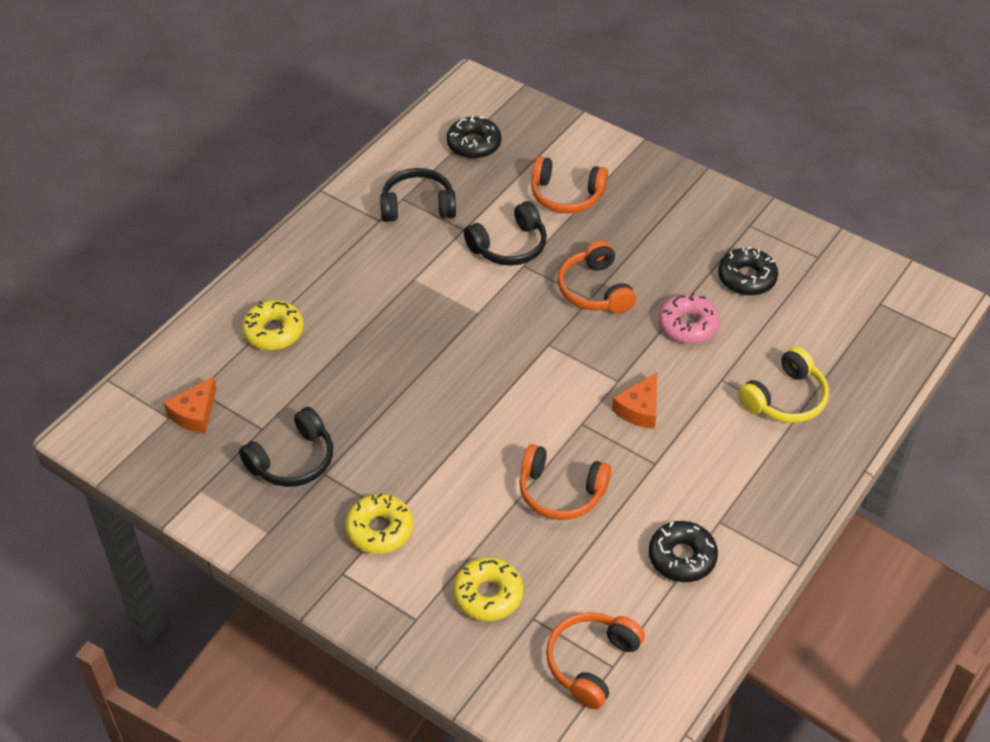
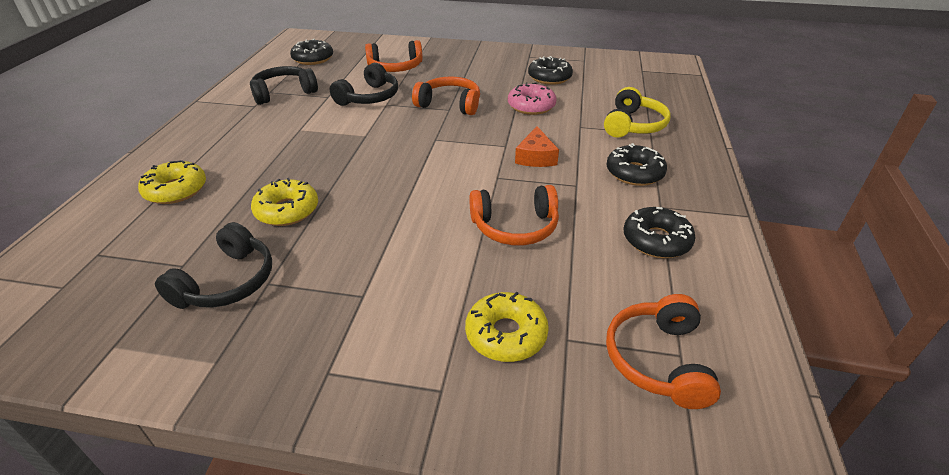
camera: 25 degrees left, 10 degrees down
(195, 413) = (96, 275): orange cheese -> none
(379, 530) = (353, 314): yellow donut -> yellow donut (287, 210)
(595, 290) = (450, 104): orange headphones -> orange headphones turned 150 degrees clockwise
(728, 469) = (634, 173): none -> black donut

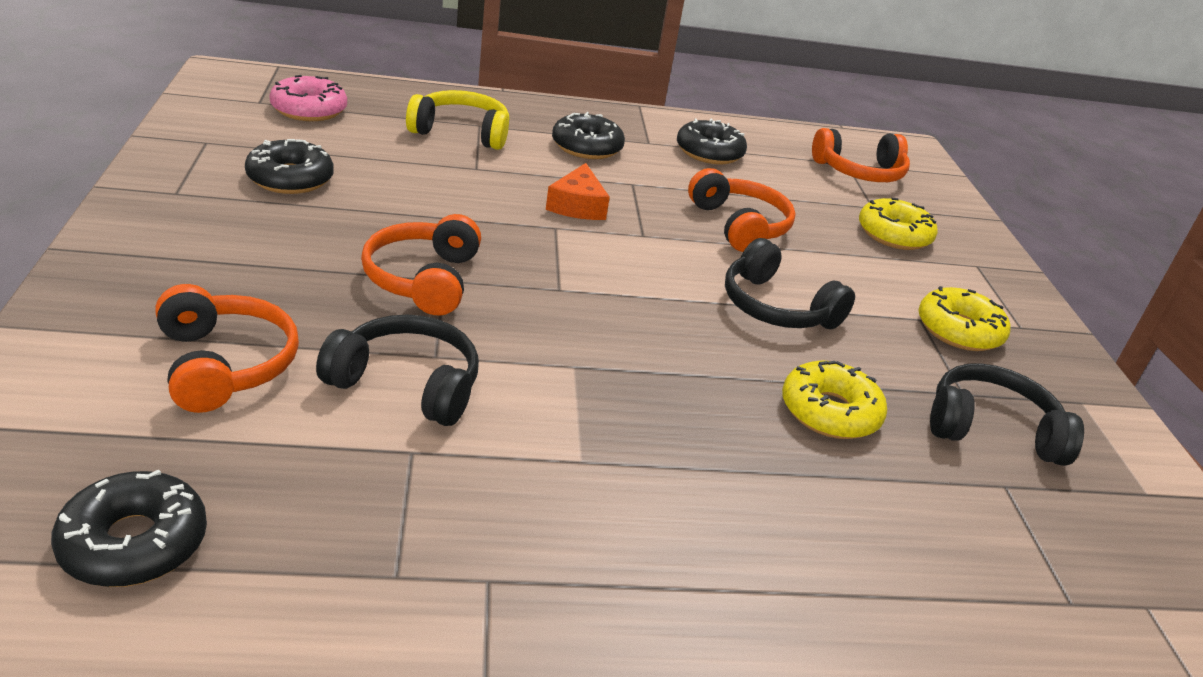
camera: 110 degrees left, 5 degrees down
(176, 190) = (872, 577): yellow donut -> yellow donut (959, 330)
(284, 93) = (400, 541): black headphones -> black headphones (776, 308)
(531, 106) = (415, 201): pink donut -> pink donut (309, 109)
(535, 157) = (577, 205): orange cheese -> orange cheese turned 105 degrees clockwise

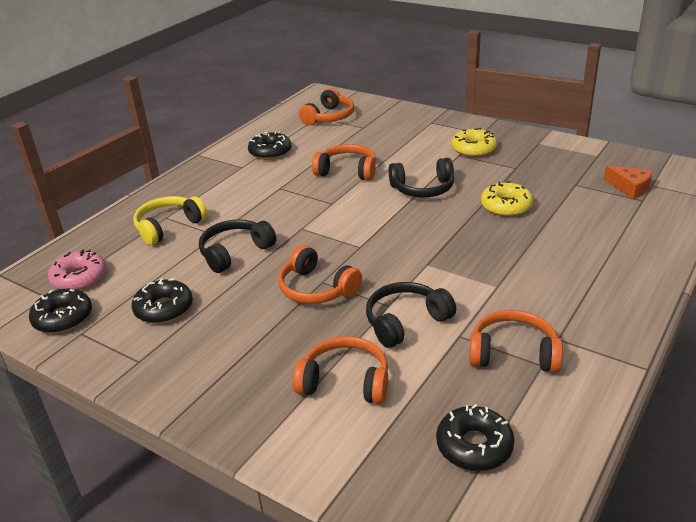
camera: 45 degrees left, 0 degrees up
(406, 529) = (513, 353): none -> orange headphones
(577, 205) = (286, 213): orange cheese -> orange cheese (630, 188)
(586, 147) = (228, 189): black donut -> black donut (63, 318)
(894, 234) = (390, 132): yellow donut -> none
(991, 429) = (541, 172): black headphones -> black headphones (235, 252)

